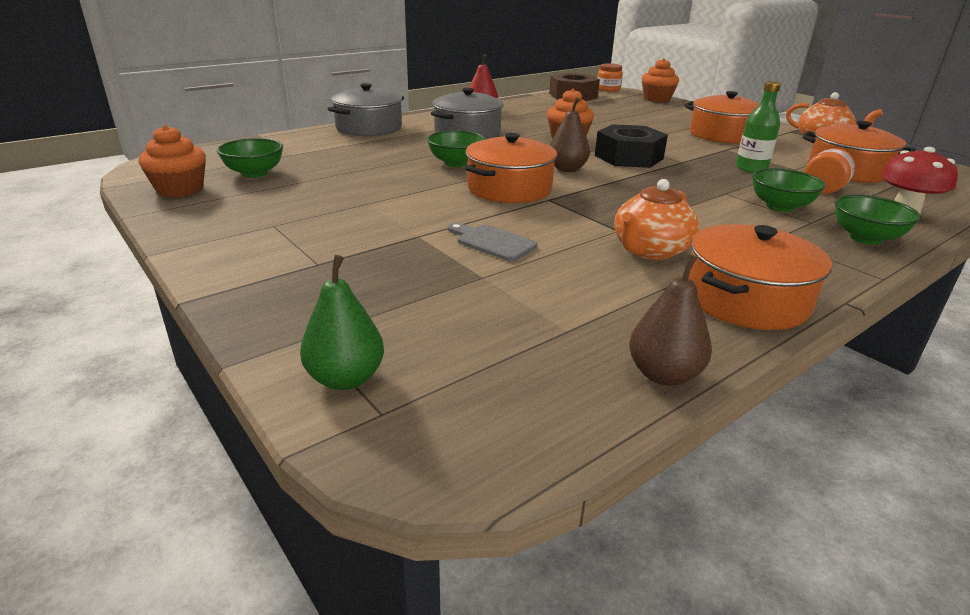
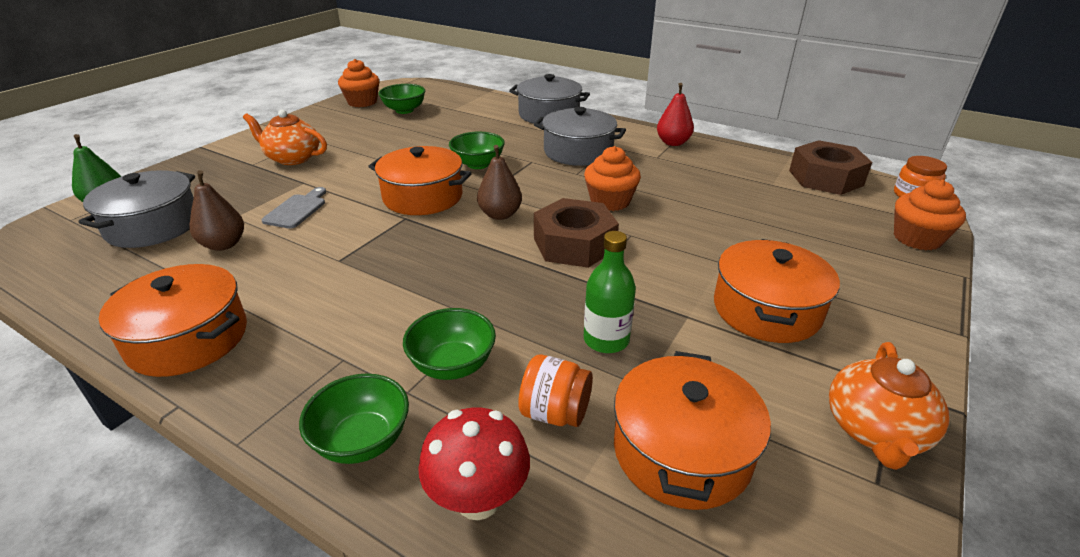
camera: 70 degrees right, 5 degrees up
(468, 331) = (153, 226): none -> grey pot
(628, 157) = (574, 244): black nut -> brown nut
(650, 250) = (292, 280): orange teapot -> orange teapot (292, 158)
(663, 374) = (76, 303): brown pear -> brown pear (224, 244)

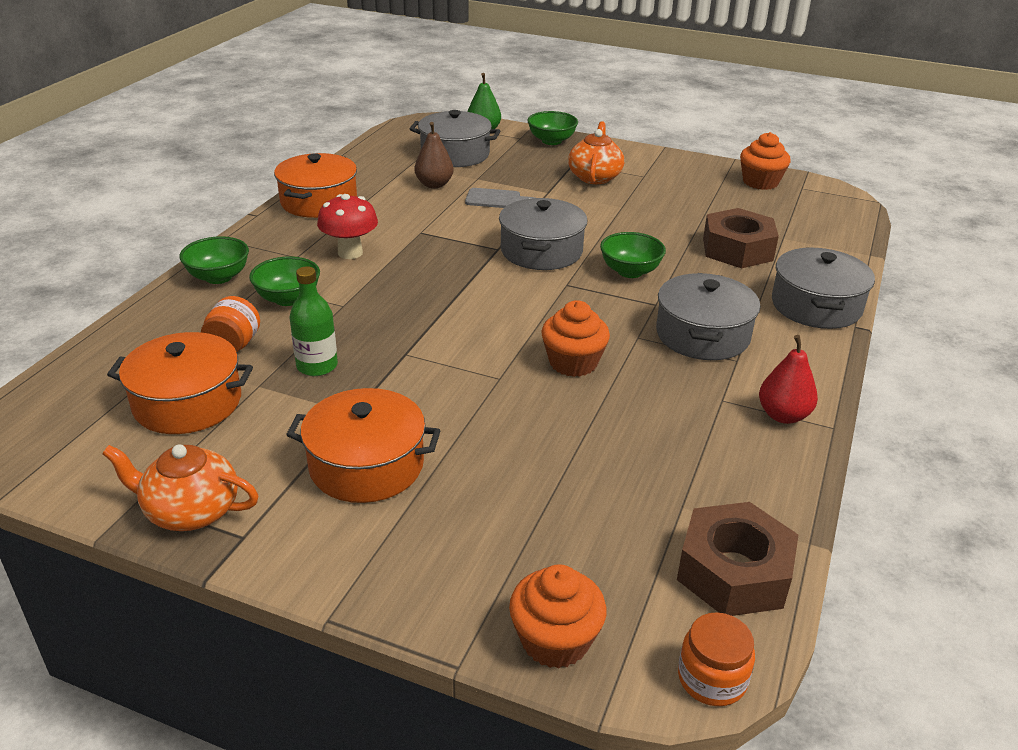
camera: 80 degrees right, 0 degrees up
(404, 110) = (754, 209): green bowl -> green bowl (551, 141)
(423, 197) = (541, 251): orange pot -> grey pot
(478, 500) = (163, 322): red mushroom -> red mushroom (350, 253)
(500, 214) = (519, 296): brown pear -> none
(574, 244) = (471, 343): brown nut -> brown nut (737, 249)

